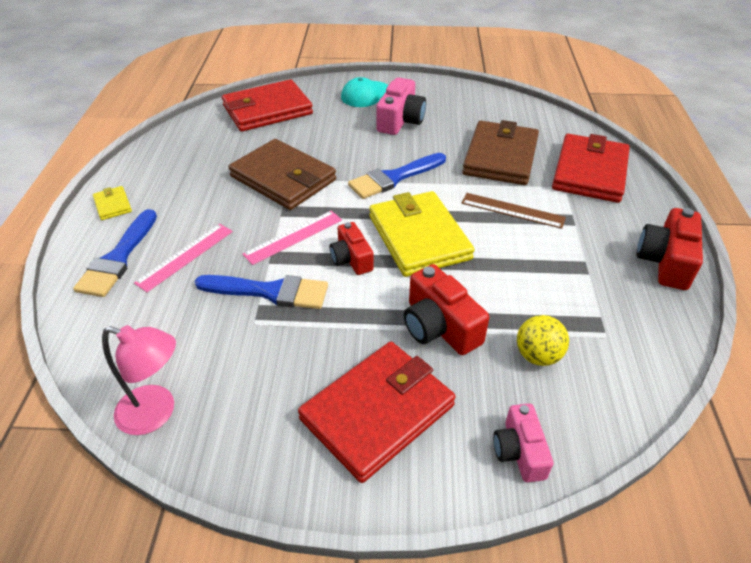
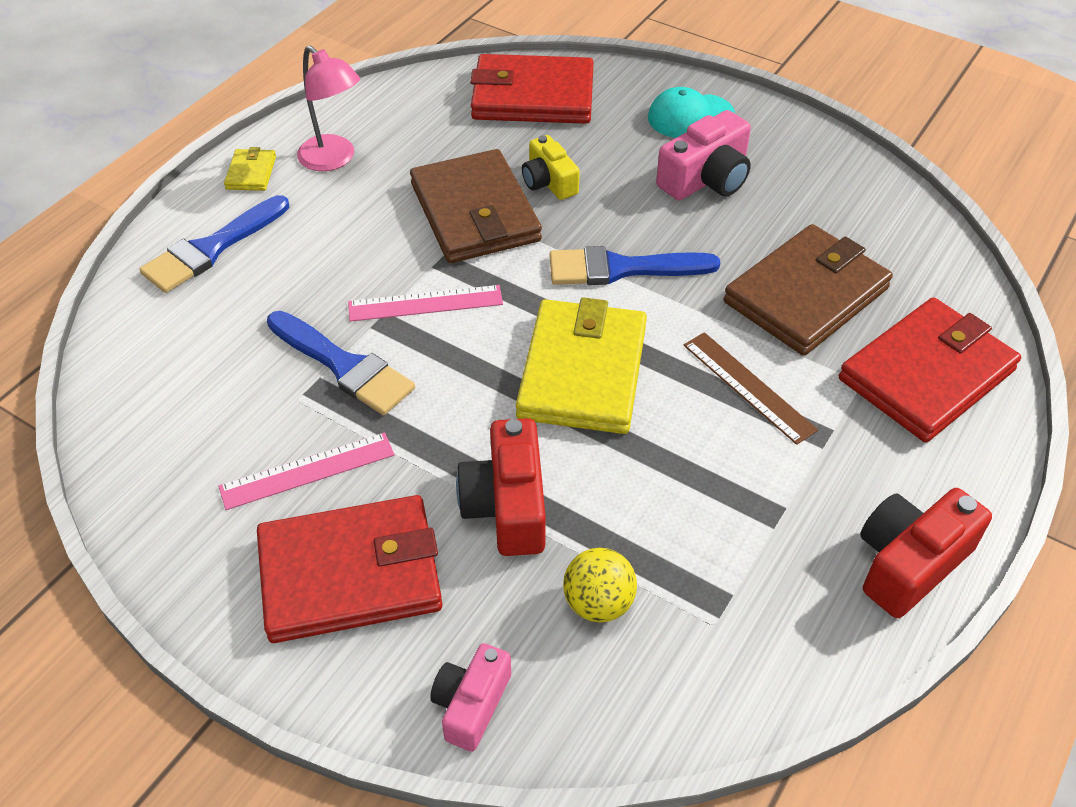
camera: 30 degrees right, 5 degrees up
(157, 413) = (129, 457): pink lamp -> pink lamp (334, 159)
(185, 256) = (283, 277): pink ruler -> pink ruler (307, 471)
(314, 149) = (549, 182): none -> yellow camera
(351, 259) = (472, 365): red camera -> none

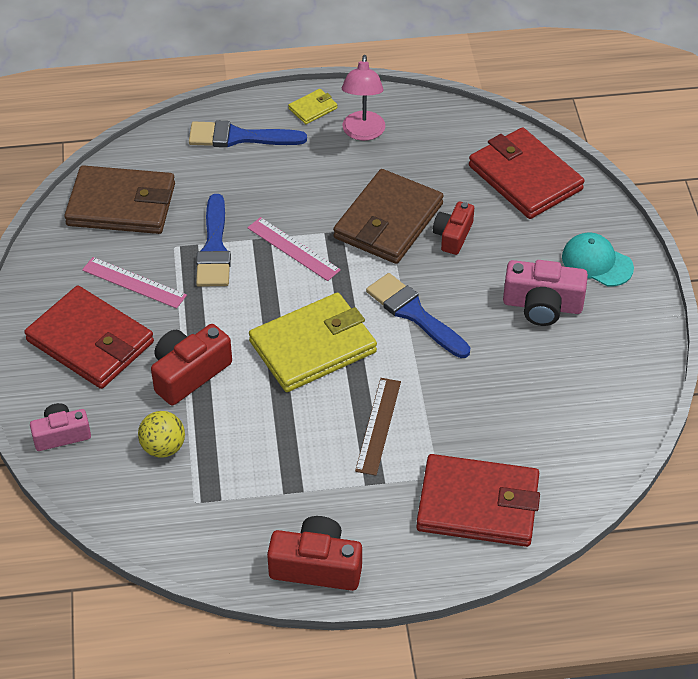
camera: 50 degrees right, 0 degrees up
(549, 182) = (453, 235): yellow camera -> red camera
(806, 295) = (486, 411): brown wallet -> brown wallet (121, 204)

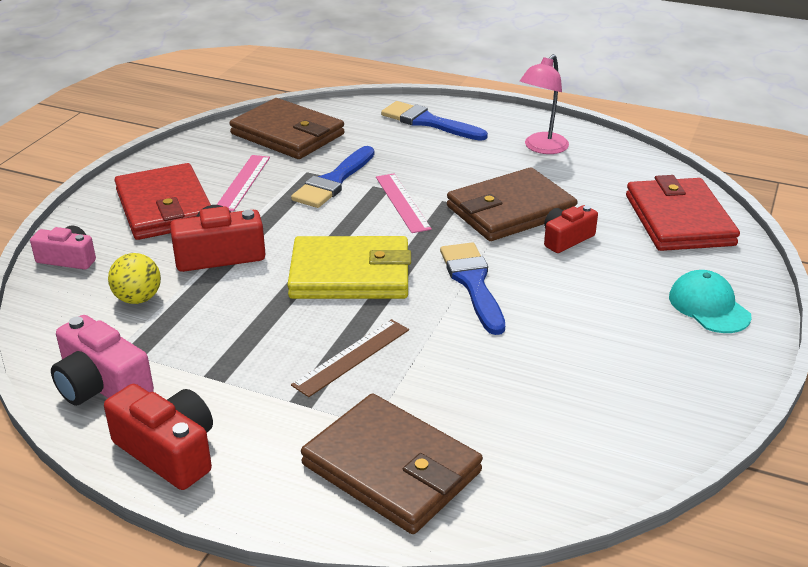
camera: 30 degrees right, 15 degrees down
(134, 283) = (243, 182): pink ruler -> pink ruler turned 45 degrees clockwise
(313, 108) = (510, 122): yellow wallet -> none
(478, 504) = (392, 468): red wallet -> brown wallet
(542, 305) = (617, 321): pink camera -> pink camera (101, 386)

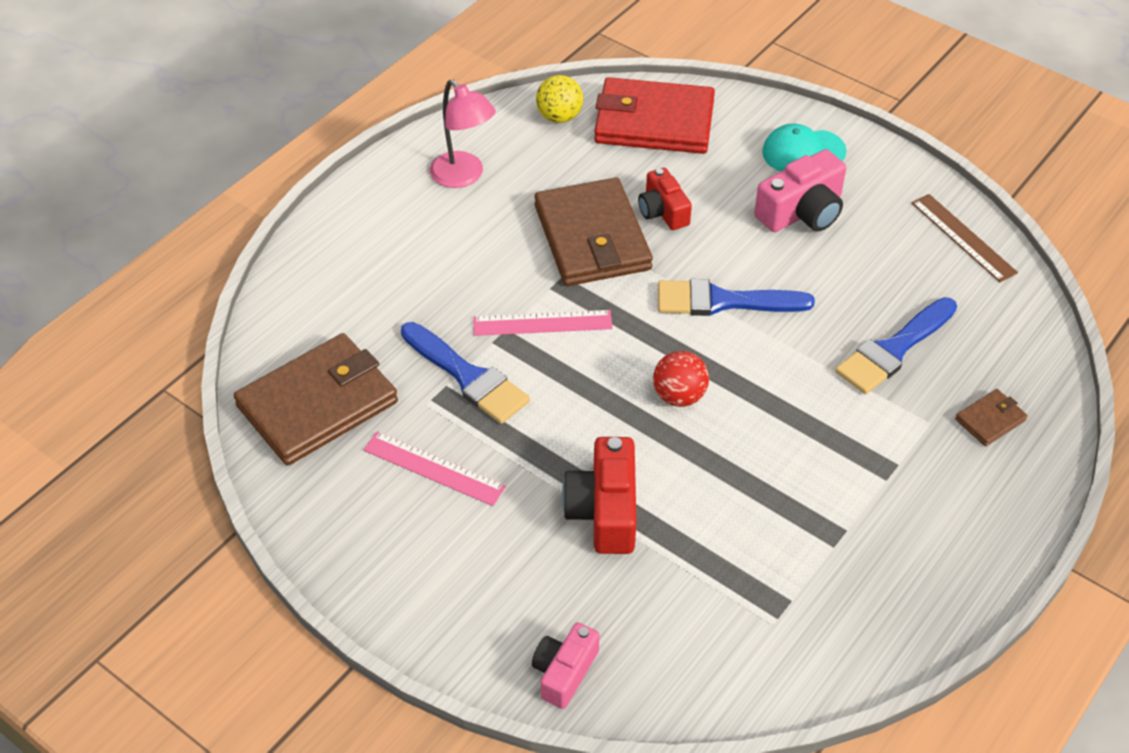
camera: 75 degrees left, 15 degrees up
(101, 386) = (835, 640): pink camera -> pink camera (802, 212)
(138, 299) = (676, 599): yellow ball -> yellow ball (559, 117)
(165, 207) = (468, 558): red wallet -> none
(168, 451) = (947, 585): red camera -> none
(350, 274) = (679, 396): yellow wallet -> red ball
(352, 357) = (827, 420): brown ruler -> brown ruler (963, 237)
(392, 468) = (990, 420): brown wallet -> brown wallet, size x0.43
(428, 122) = (351, 258): blue brush -> blue brush (893, 349)

